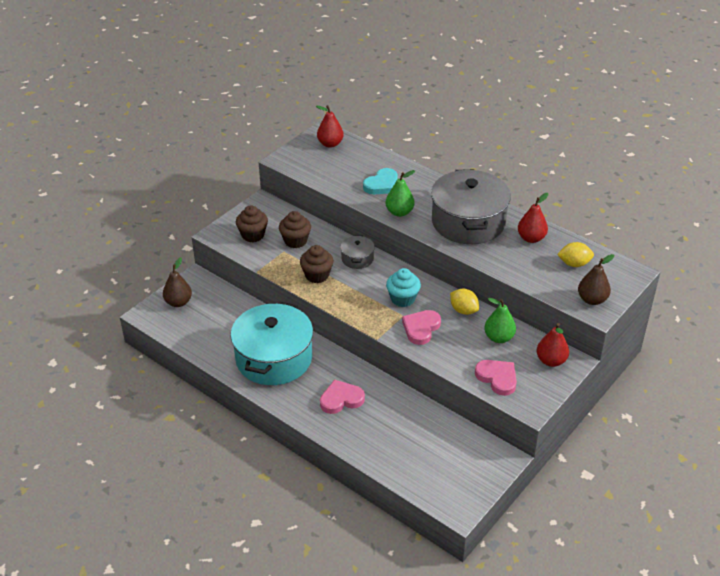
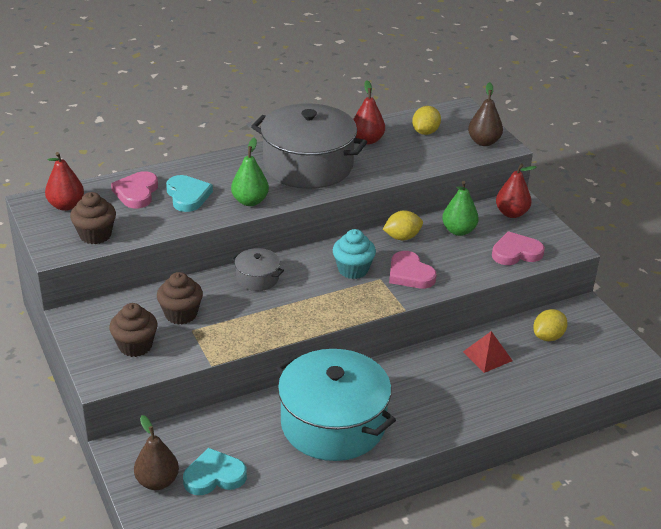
camera: 65 degrees left, 5 degrees down
(196, 323) = (214, 476): none -> turquoise heart
(317, 275) = (261, 318): brown cupcake -> brown cupcake (95, 235)
(341, 399) = (438, 391): pink heart -> pink heart (136, 193)
(399, 415) = (487, 356): none -> red pyramid
(449, 444) = (548, 337): none -> yellow lemon

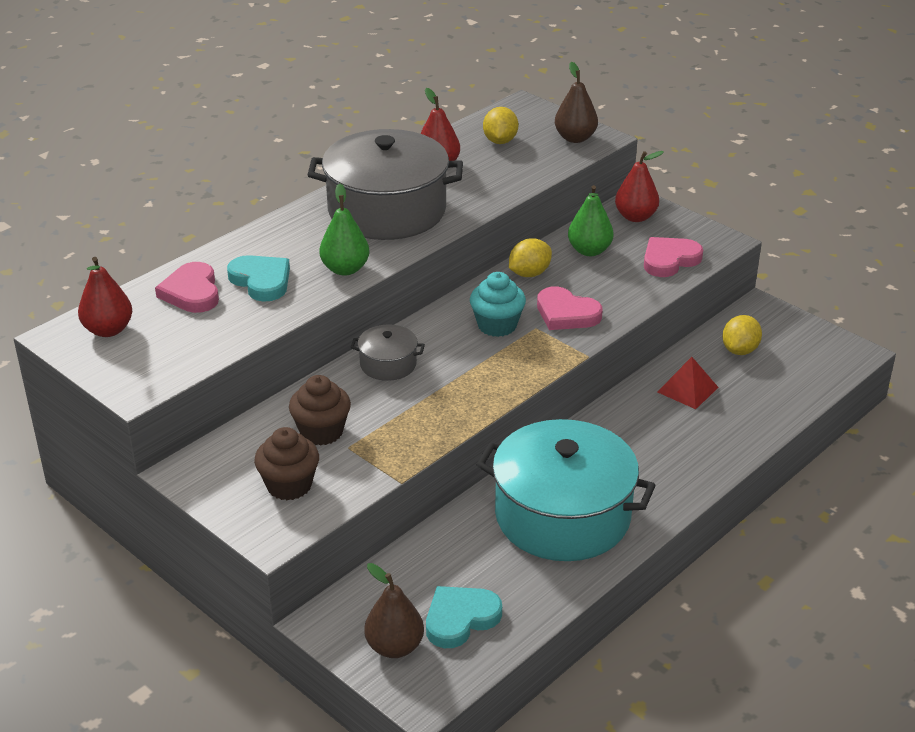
camera: 20 degrees left, 0 degrees up
(95, 235) = (174, 357): brown cupcake -> none

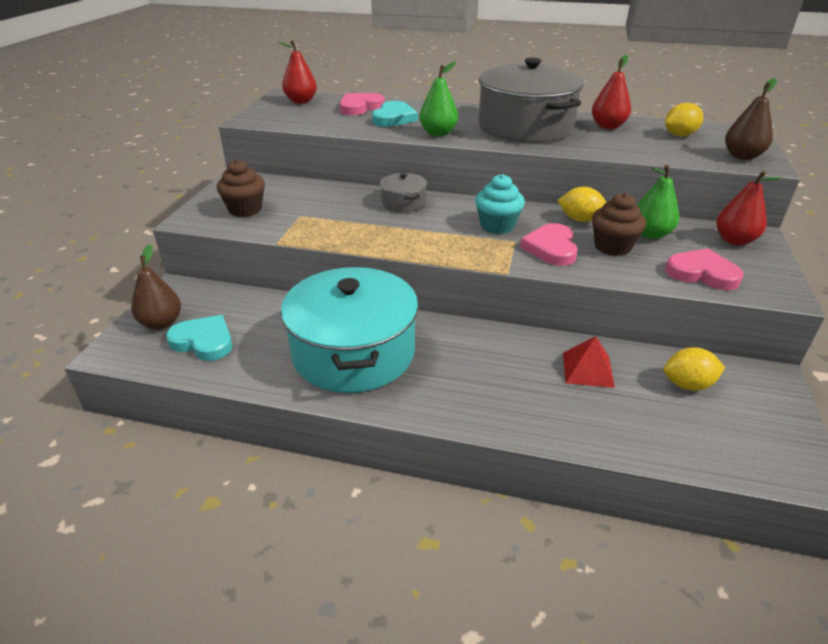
camera: 60 degrees right, 0 degrees up
(321, 432) = (309, 203): brown cupcake -> brown cupcake (612, 247)

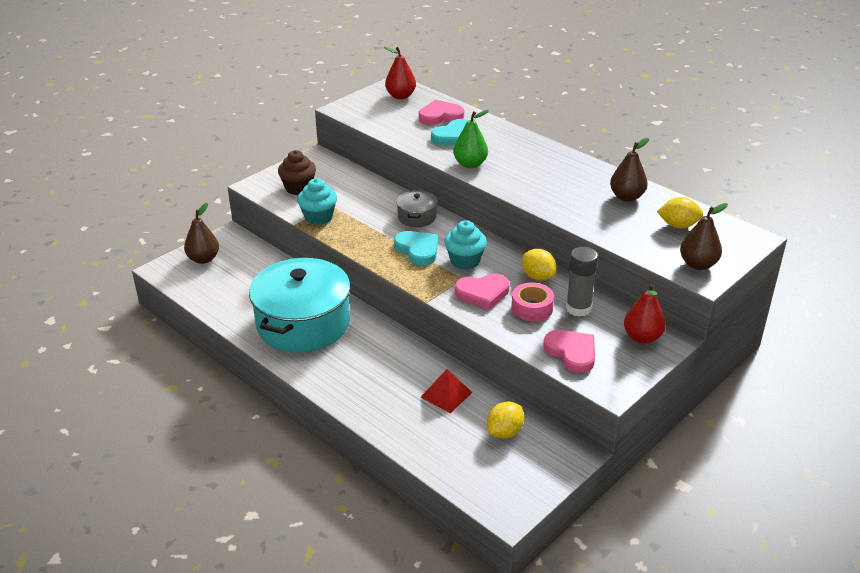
camera: 30 degrees right, 0 degrees up
(203, 341) = (219, 281): turquoise heart -> turquoise heart (418, 250)
(297, 229) = (318, 217): none -> turquoise cupcake
(525, 127) = (551, 177): grey pot -> none
(551, 248) = (482, 293): pink heart -> pink heart turned 135 degrees counterclockwise
(608, 126) = (627, 197): red pear -> brown pear
(612, 247) = (532, 308): brown cupcake -> pink tape
(650, 234) = (578, 308): green pear -> grey glue stick
(687, 384) = (505, 432): yellow lemon -> yellow lemon turned 75 degrees counterclockwise

